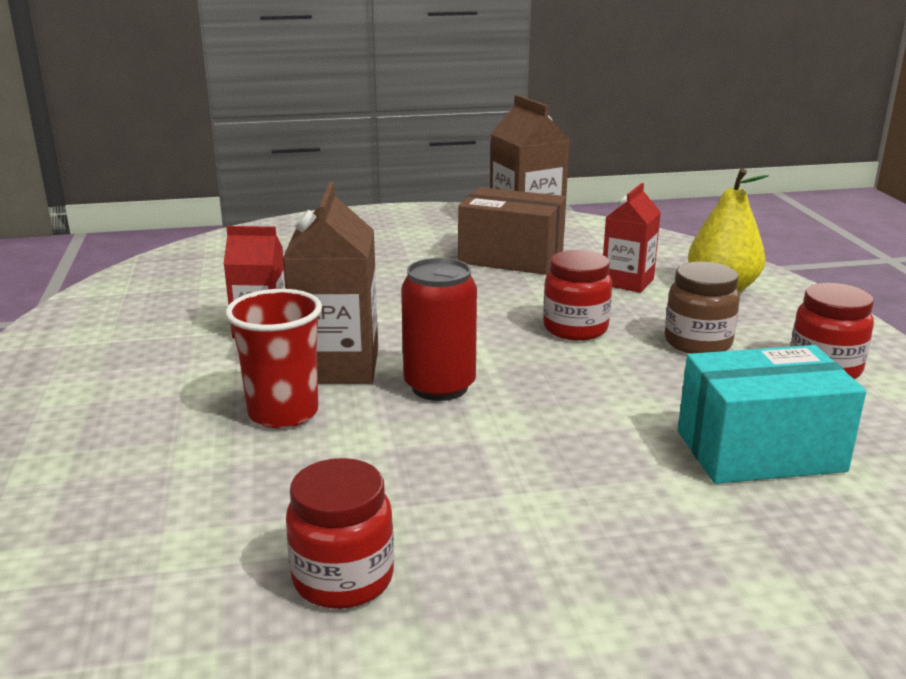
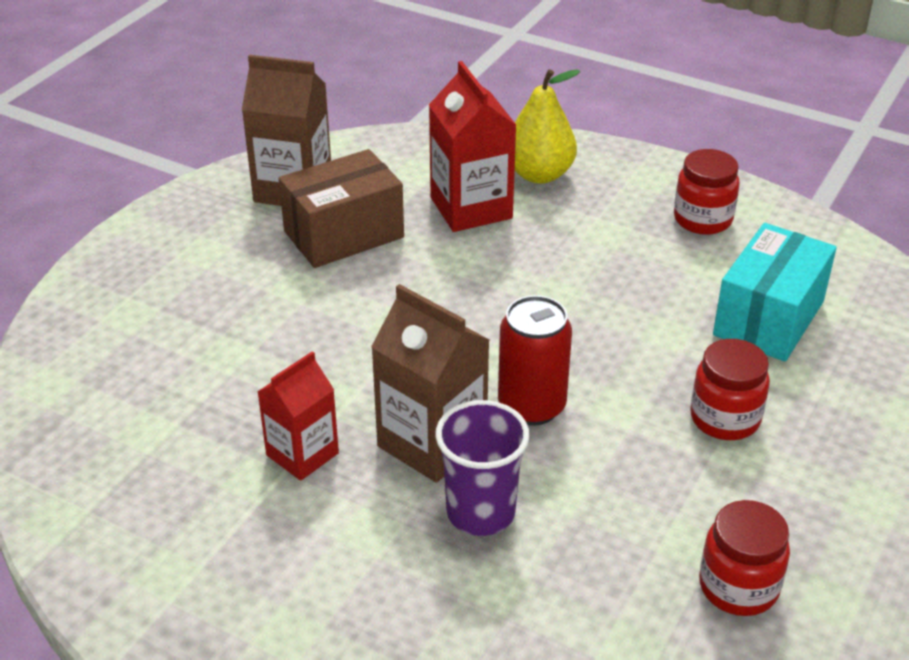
camera: 50 degrees left, 15 degrees up
(283, 413) = (480, 512): red cup -> purple cup
(575, 329) = (518, 284): red jar -> red jar (725, 418)
(627, 282) = (471, 208): red carton -> red carton, size x1.53
(698, 343) = (608, 244): brown jar -> none

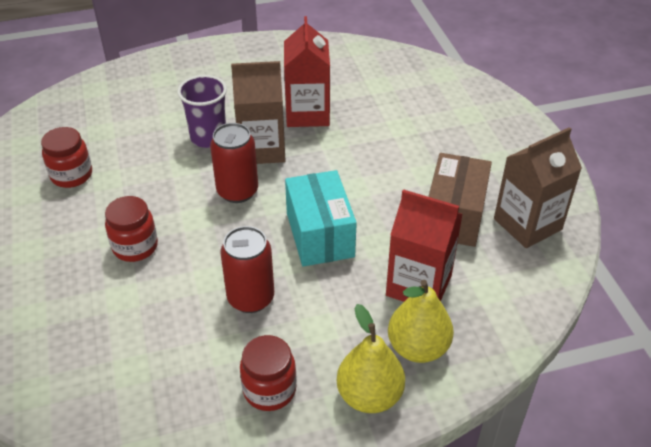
camera: 135 degrees right, 5 degrees up
(302, 454) = (307, 113): red carton -> red carton, size x1.53
(622, 172) = (369, 396): none -> yellow pear
(644, 290) = (250, 298): none -> red can
(768, 318) = (158, 331): turquoise box -> turquoise box (320, 235)

